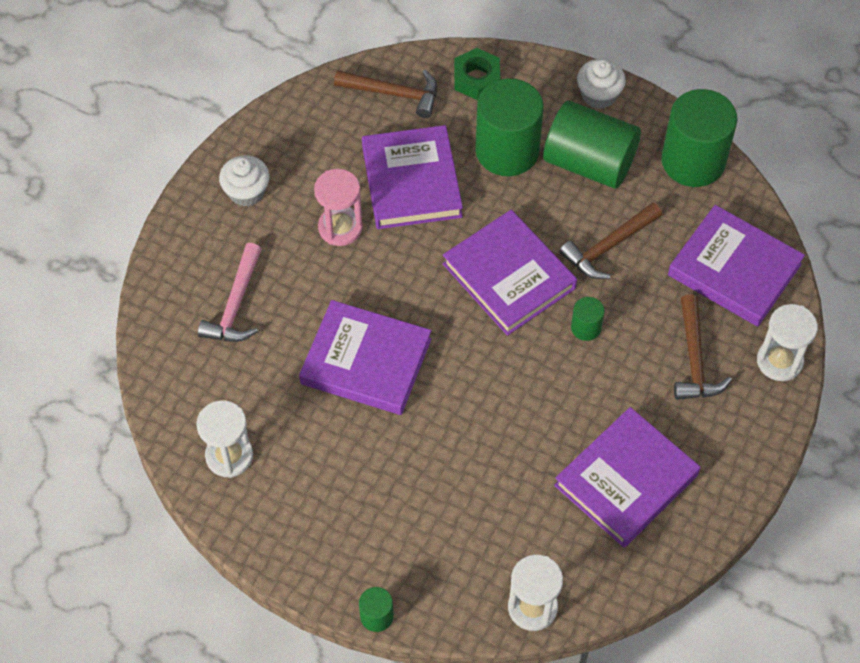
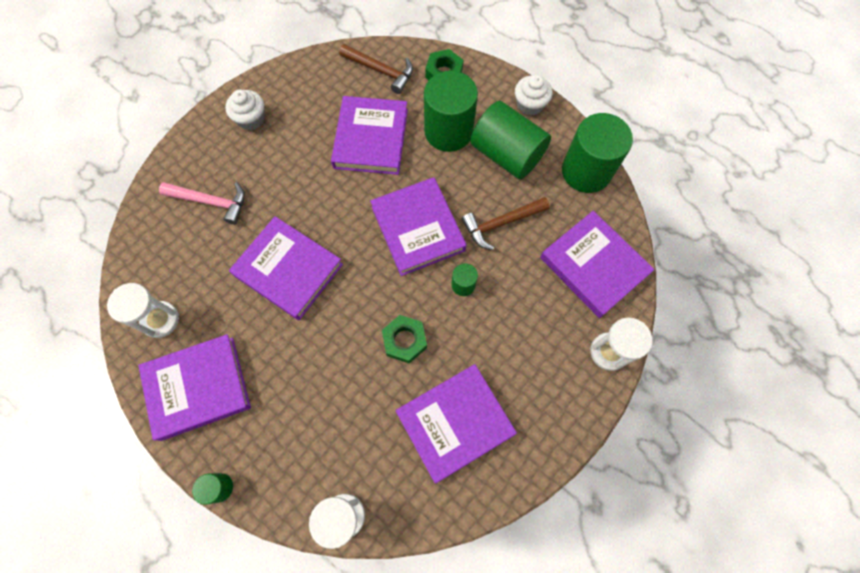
camera: 15 degrees right, 10 degrees up
(236, 305) = (211, 202): pink hammer -> pink hammer turned 105 degrees counterclockwise
(307, 518) = (198, 388): none -> purple book
(340, 227) = (307, 161): pink hourglass -> none
(537, 407) = (404, 340): none -> green nut
(694, 359) = (540, 332): brown hammer -> none

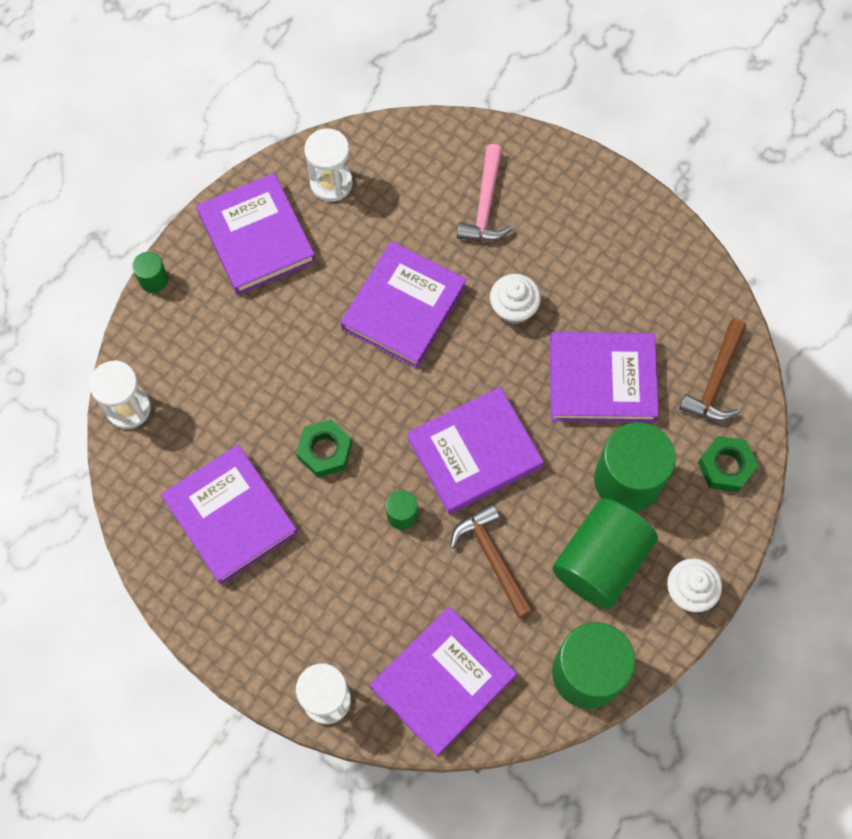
camera: 85 degrees right, 0 degrees up
(251, 119) = (611, 228): white cupcake -> white cupcake (513, 308)

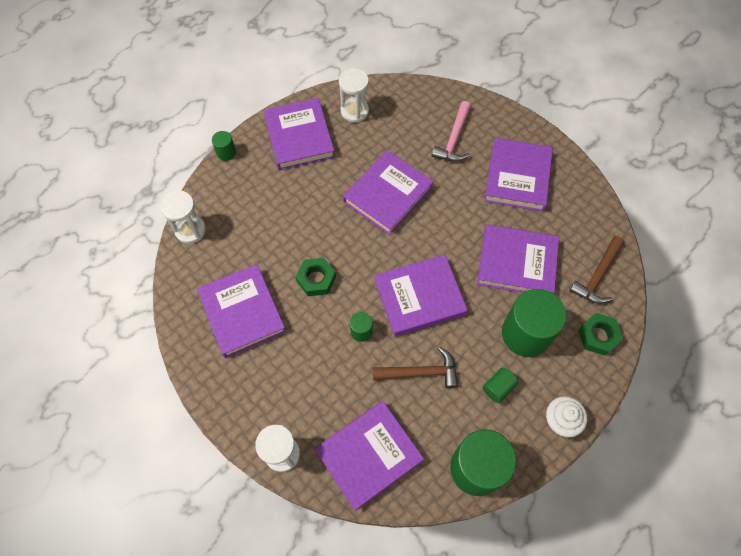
camera: 10 degrees right, 5 degrees down
(492, 558) = (420, 372): brown hammer -> brown hammer turned 105 degrees clockwise
(513, 308) = (462, 206): white cupcake -> none
(585, 250) = (517, 177): none -> purple book
(600, 561) = (498, 388): green cylinder -> green cylinder, size x0.45

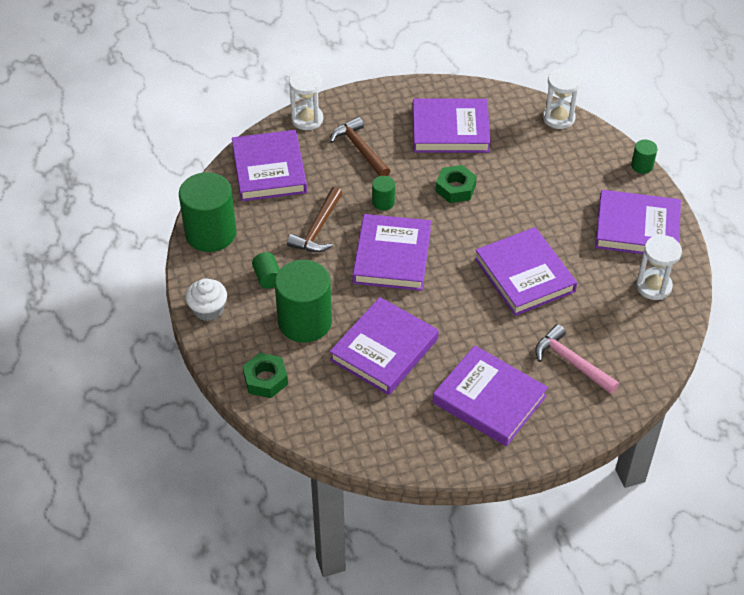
camera: 115 degrees right, 15 degrees down
(597, 276) = (328, 413): brown hammer -> brown hammer (360, 149)

